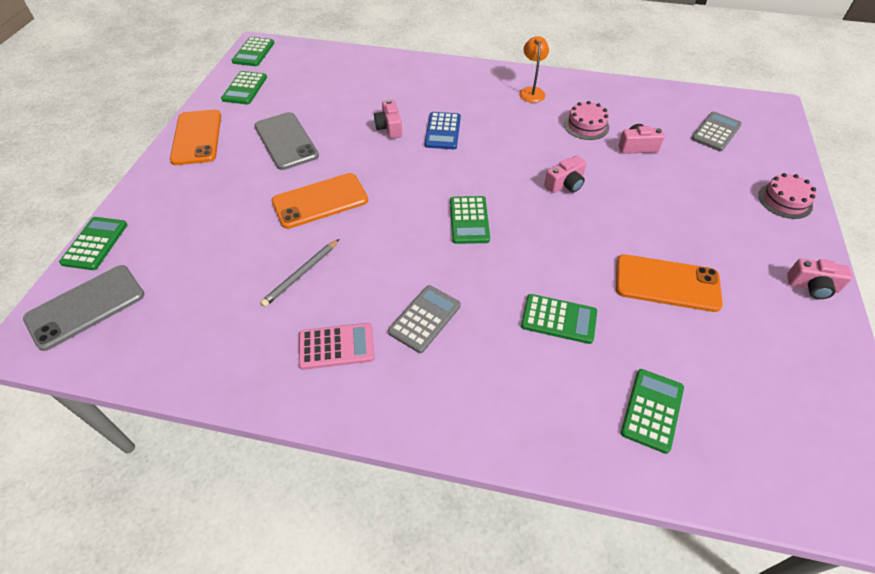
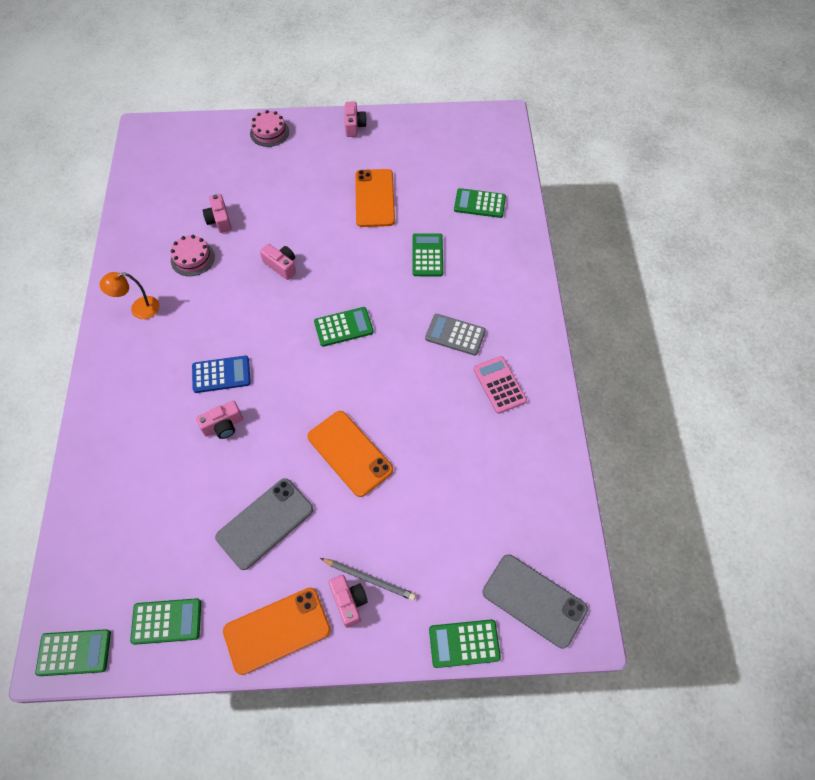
camera: 105 degrees left, 10 degrees up
(187, 178) = (349, 602): none -> pink camera
(301, 274) = (441, 435): grey pencil -> grey pencil (369, 579)
(716, 132) = (188, 168): grey calculator -> none

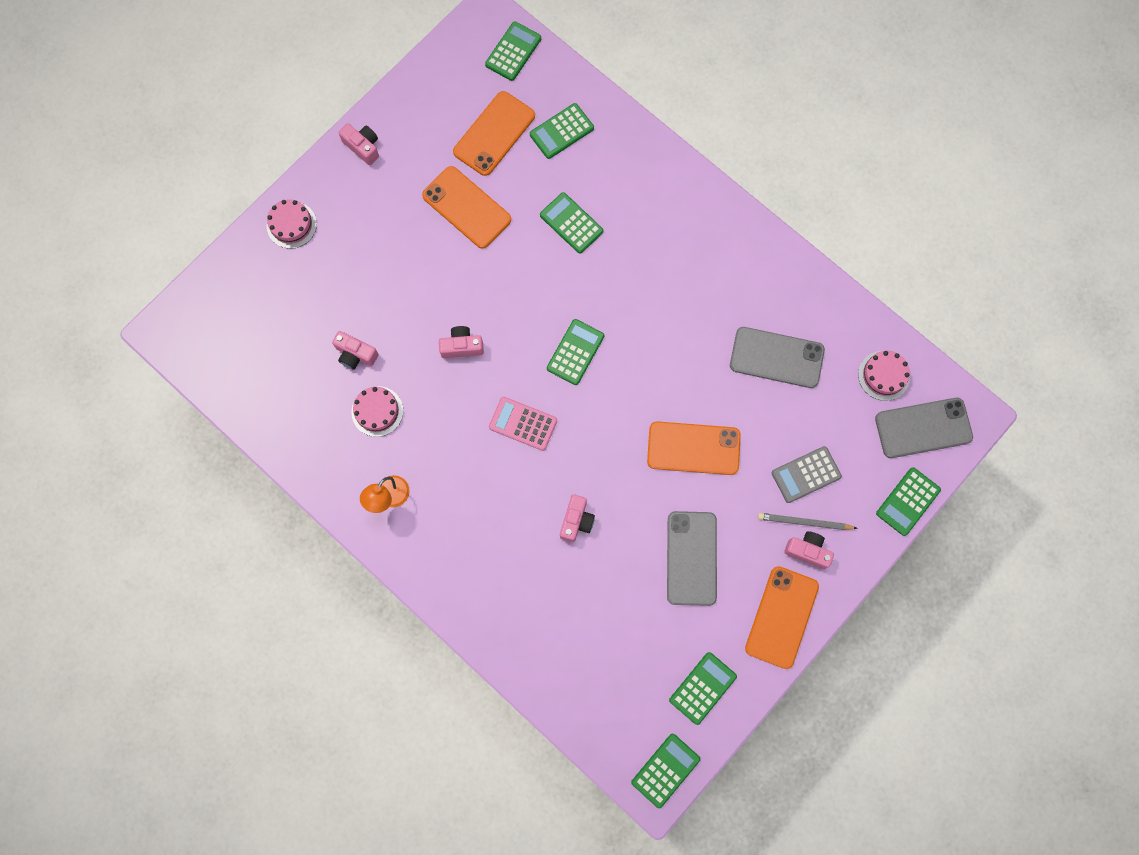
camera: 45 degrees left, 15 degrees up
(221, 374) = (526, 484): blue calculator -> none
(369, 579) = (804, 522): grey pencil -> grey pencil turned 150 degrees counterclockwise
(437, 174) = (494, 134): none -> orange phone
(455, 335) = (668, 276): grey calculator -> grey calculator (806, 474)
(473, 448) = (776, 357): none -> grey phone
(498, 143) = (513, 51): none -> green calculator
(499, 385) = (744, 288): pink calculator -> pink calculator (523, 424)
(541, 533) = (883, 375): none -> pink cake

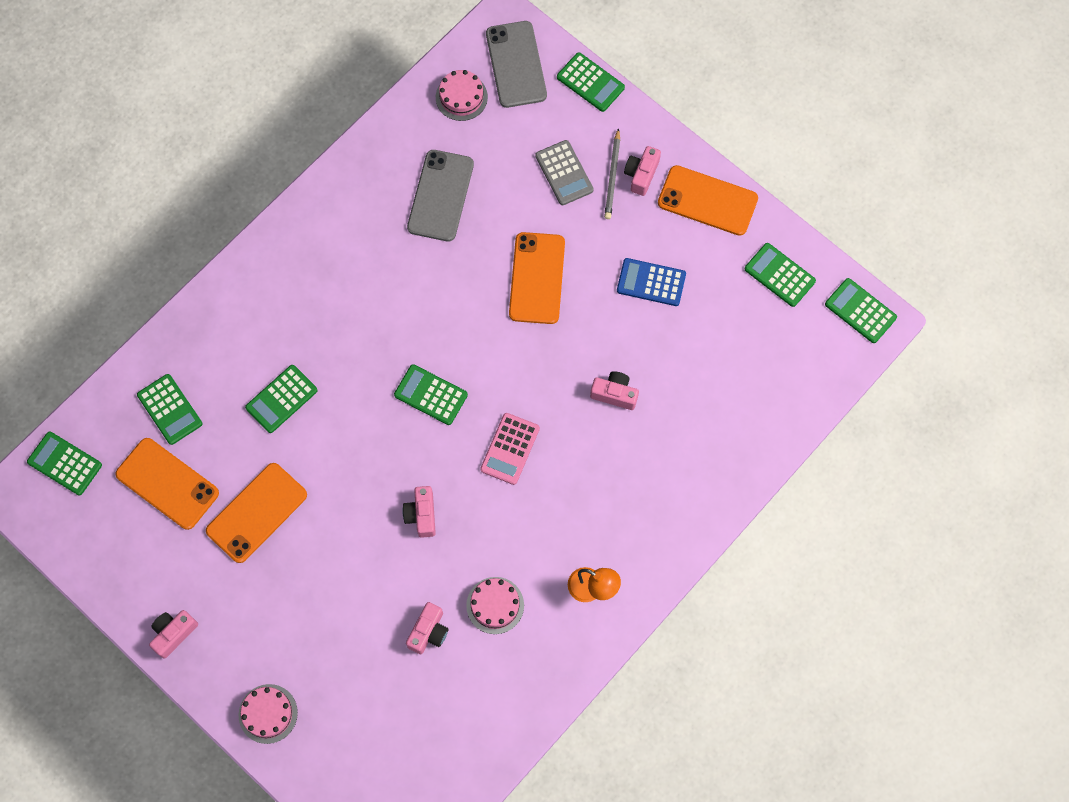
camera: 90 degrees left, 5 degrees down
(691, 558) = (651, 282): grey phone -> blue calculator

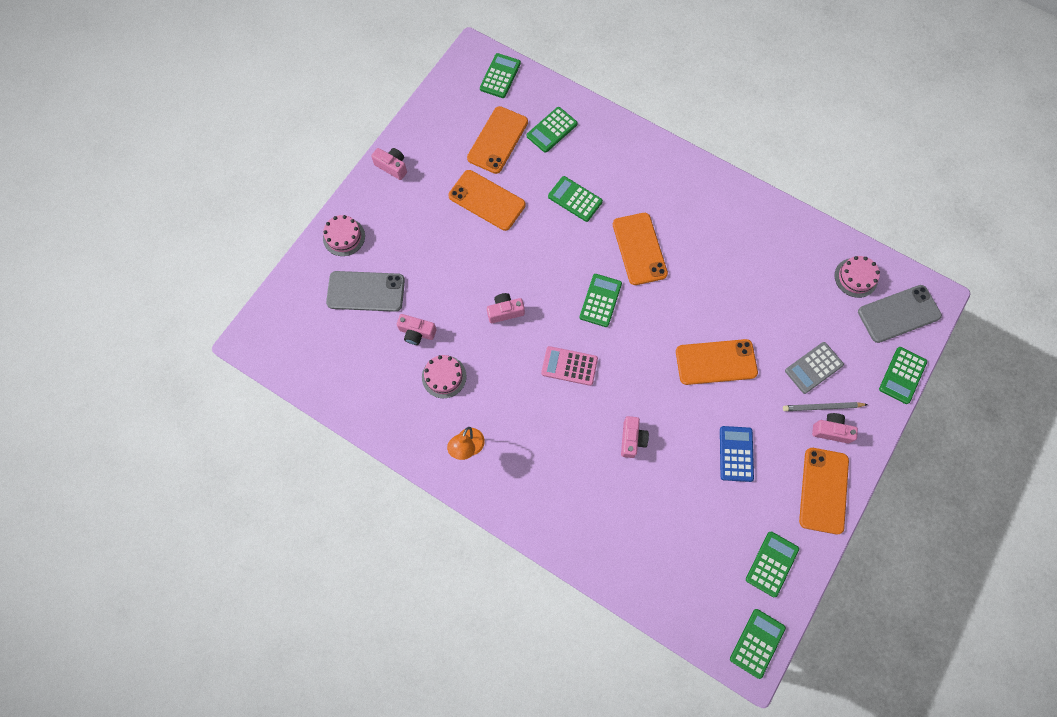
camera: 80 degrees right, 0 degrees up
(370, 334) = (639, 249): none -> orange phone
(440, 196) = (766, 277): grey phone -> grey phone (366, 291)

